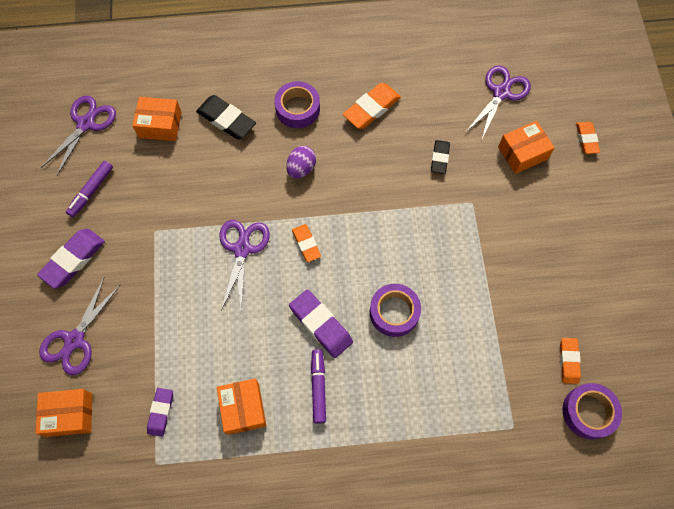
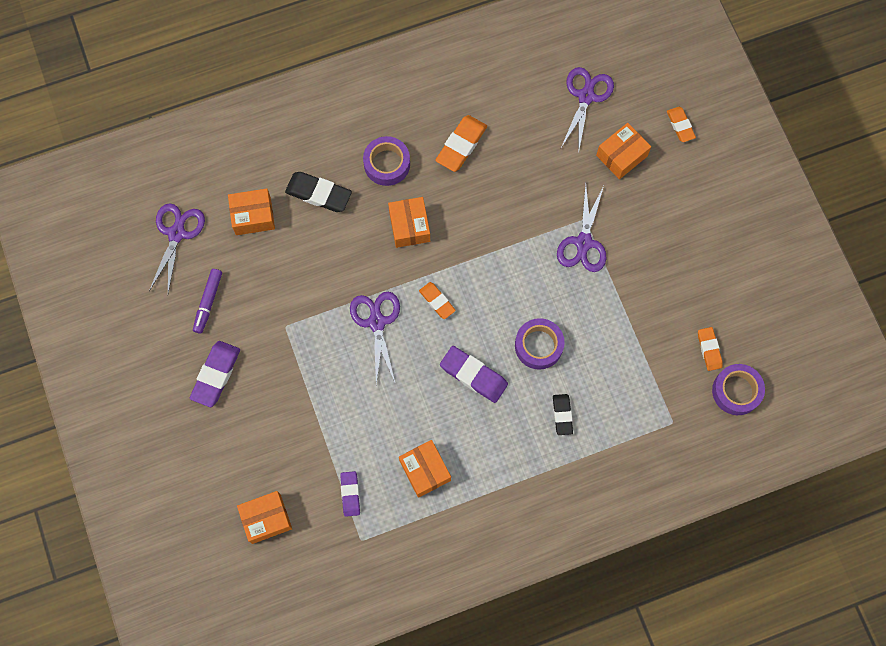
camera: 15 degrees left, 5 degrees up
(74, 340) = (246, 451): purple scissors -> purple scissors (583, 243)
(301, 168) = (409, 226): purple egg -> orange box
(318, 387) = (488, 433): purple marker -> none
(439, 158) = (542, 181): black eraser -> black eraser (562, 415)

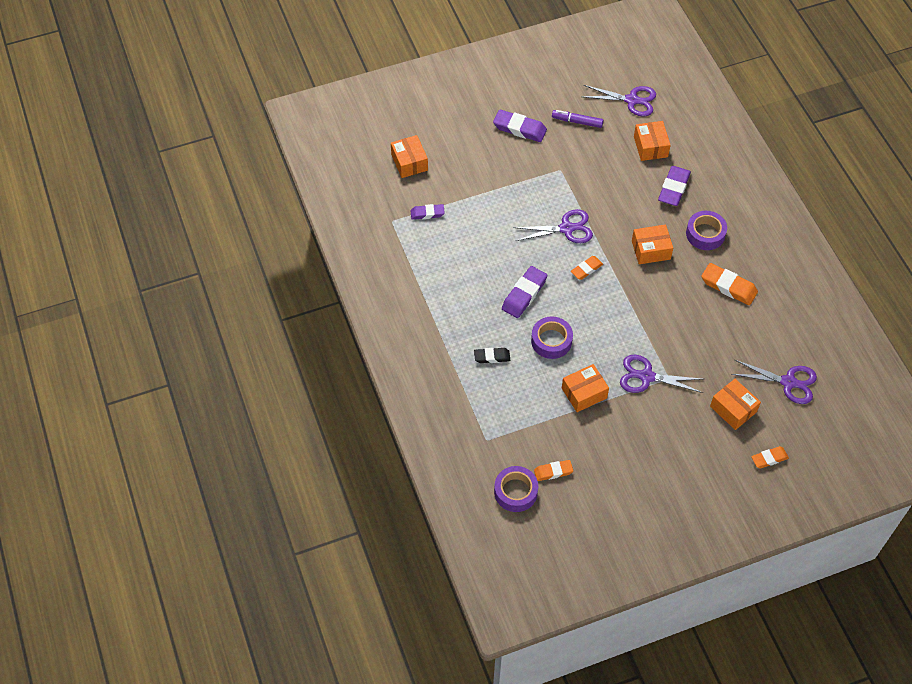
camera: 90 degrees right, 15 degrees down
(318, 194) = (673, 188): black eraser -> purple eraser
(425, 470) = (445, 261): orange box -> orange box (584, 393)

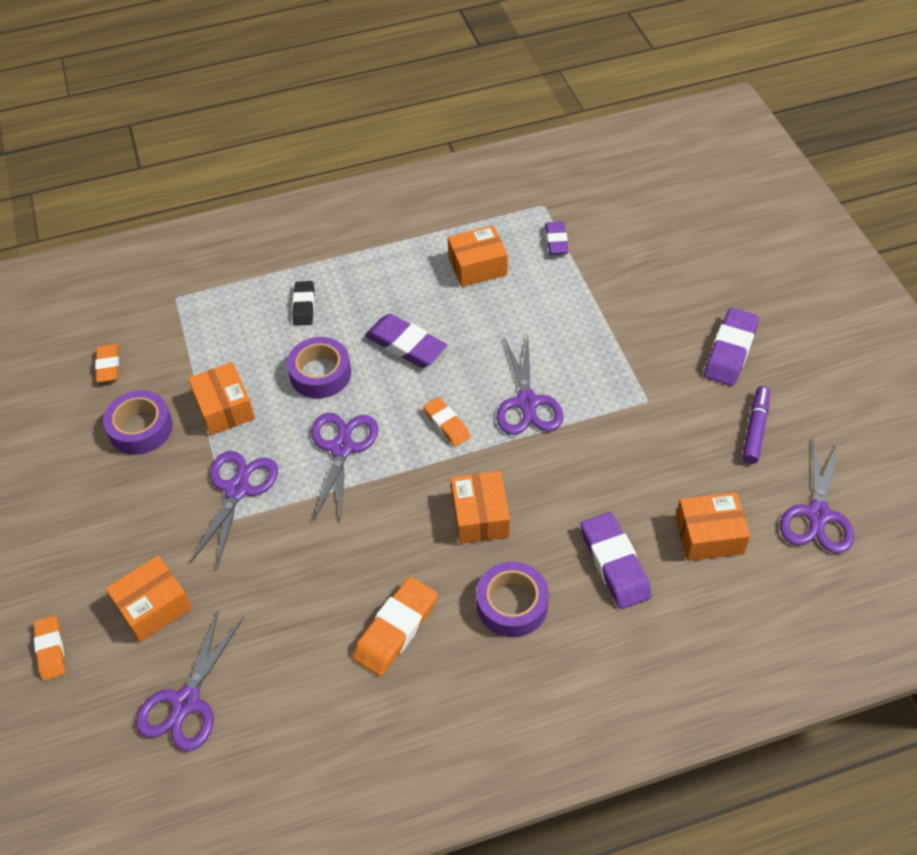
camera: 95 degrees right, 5 degrees down
(409, 162) = (650, 222): orange box -> orange box (477, 266)
(515, 492) = (90, 325): purple tape -> purple tape (141, 428)
(609, 323) = (342, 448): none -> purple scissors
(673, 188) = (614, 564): purple eraser -> purple eraser turned 45 degrees clockwise

